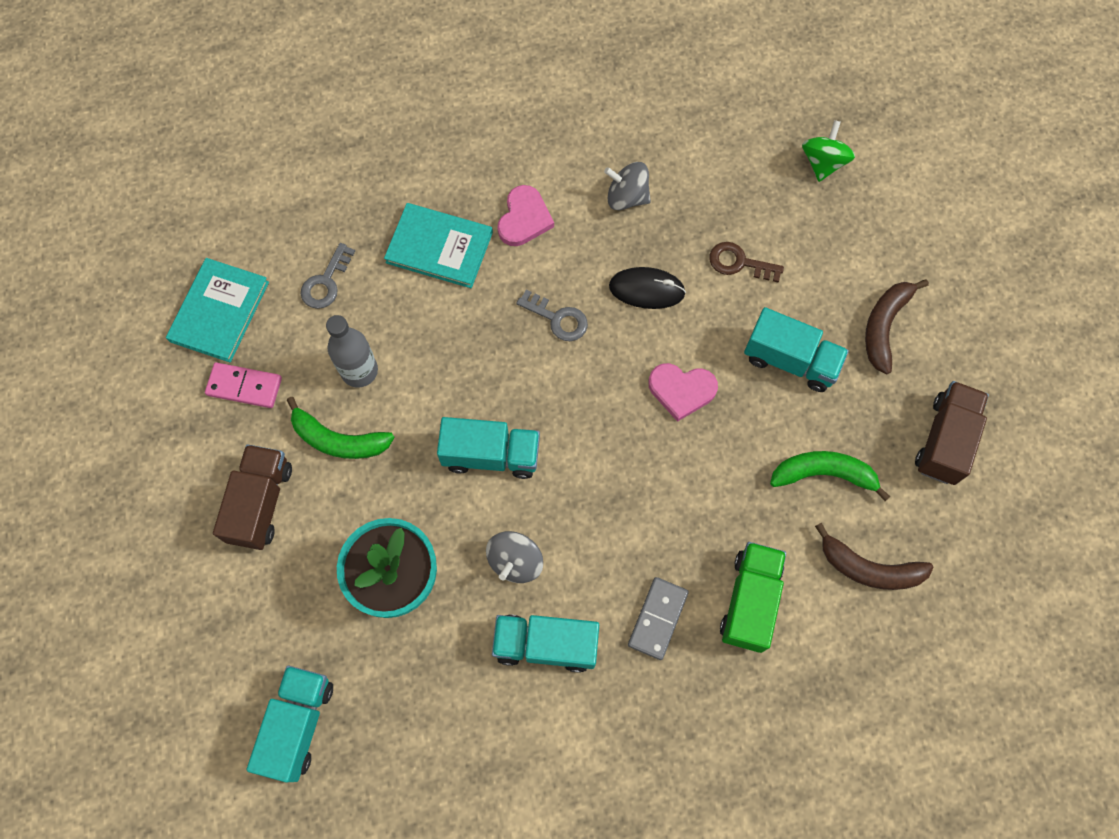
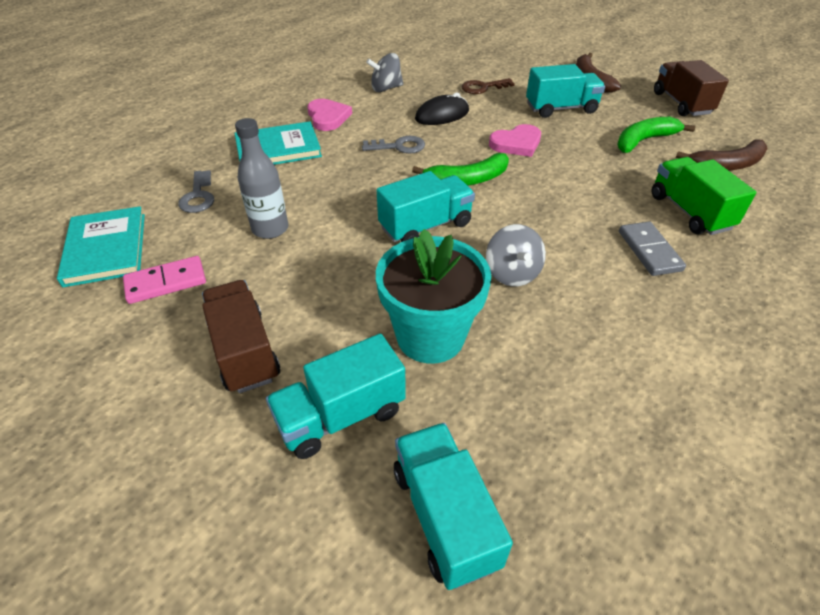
camera: 35 degrees left, 25 degrees down
(338, 439) = (287, 275): green banana -> green banana (467, 180)
(546, 644) = (595, 309): turquoise truck -> turquoise truck (341, 415)
(823, 163) = (481, 45): green spinning top -> none

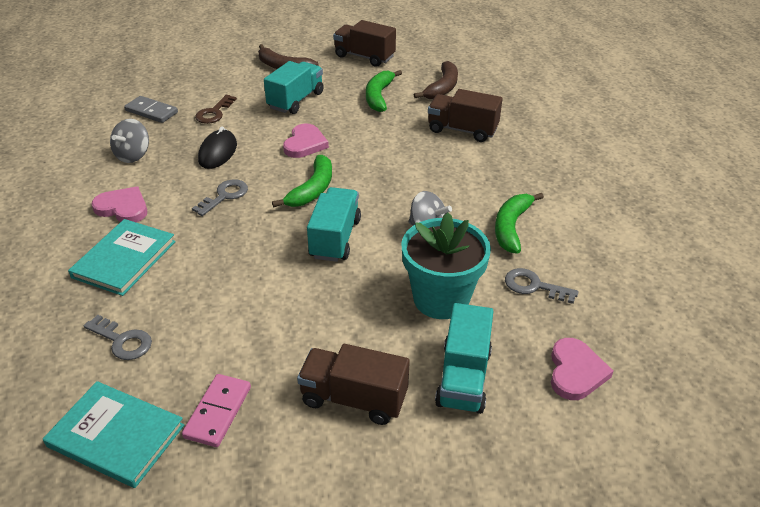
camera: 50 degrees left, 5 degrees down
(270, 229) = (230, 318): grey bottle -> none
(445, 516) = (575, 372): turquoise truck -> pink heart
(536, 399) = (534, 286): none -> grey key
(601, 329) = (511, 227): none -> green banana
(649, 251) = (474, 167): grey domino -> grey domino (151, 112)
(689, 212) = (462, 130): green truck -> brown truck

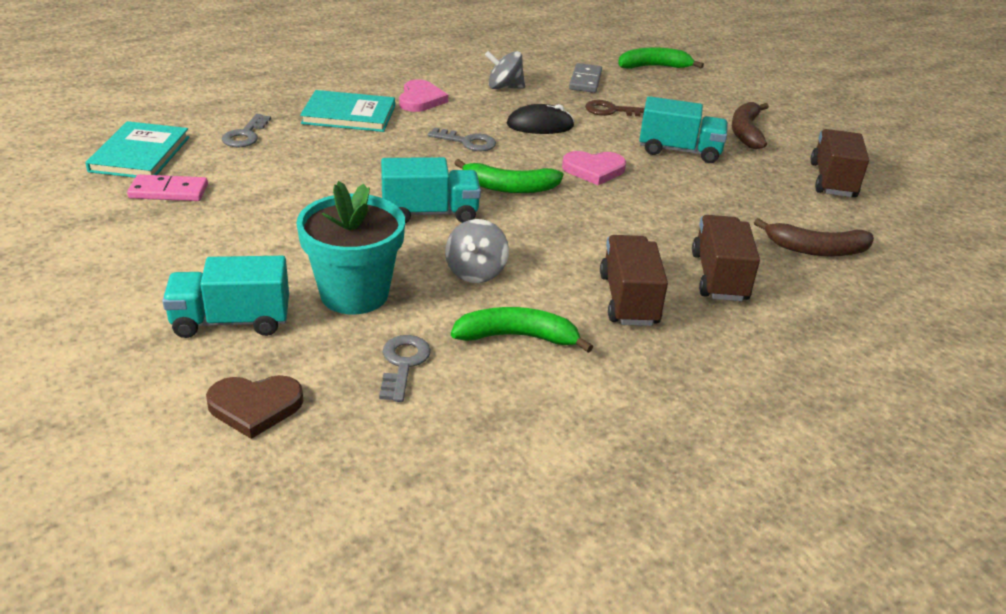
camera: 70 degrees right, 5 degrees down
(354, 398) = (192, 257): brown truck -> brown truck (628, 299)
(379, 96) = (743, 203): green banana -> green banana (654, 67)
(575, 372) = (255, 407): pink heart -> brown heart

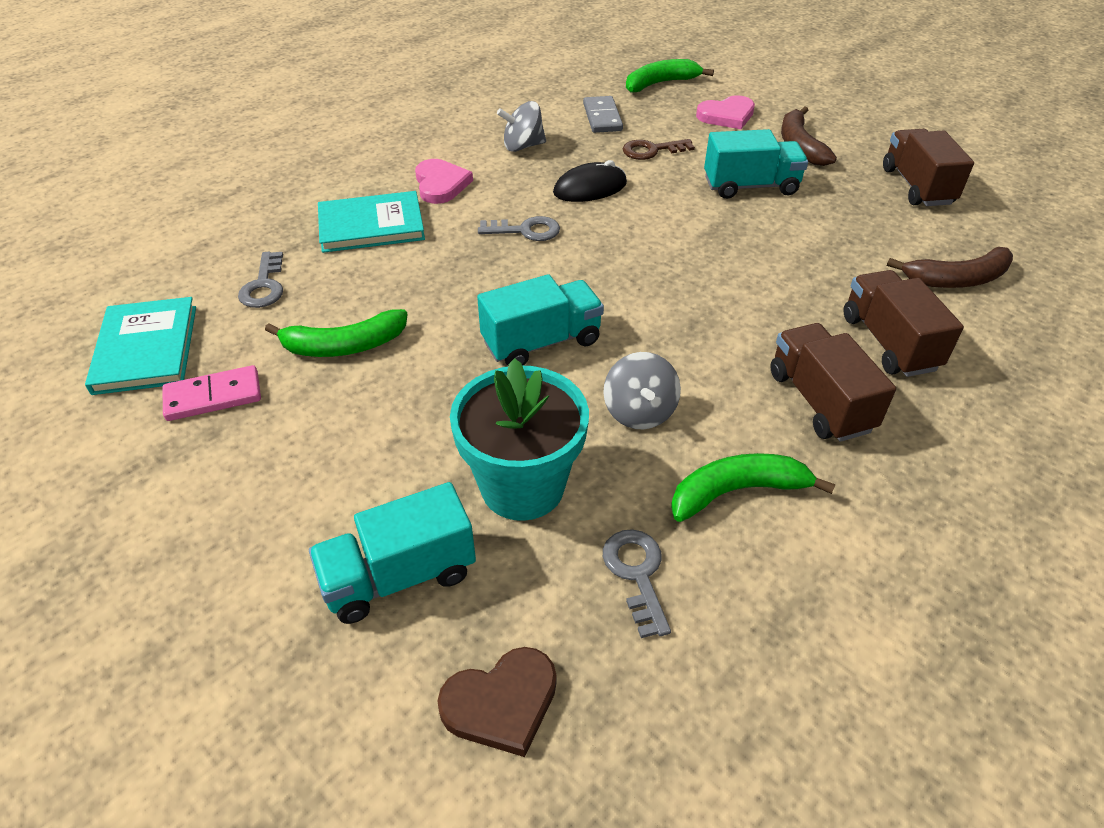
camera: 15 degrees left, 10 degrees up
(509, 187) = (606, 282): green banana -> green banana (344, 346)
(594, 170) = (680, 234): pink heart -> pink heart (726, 116)

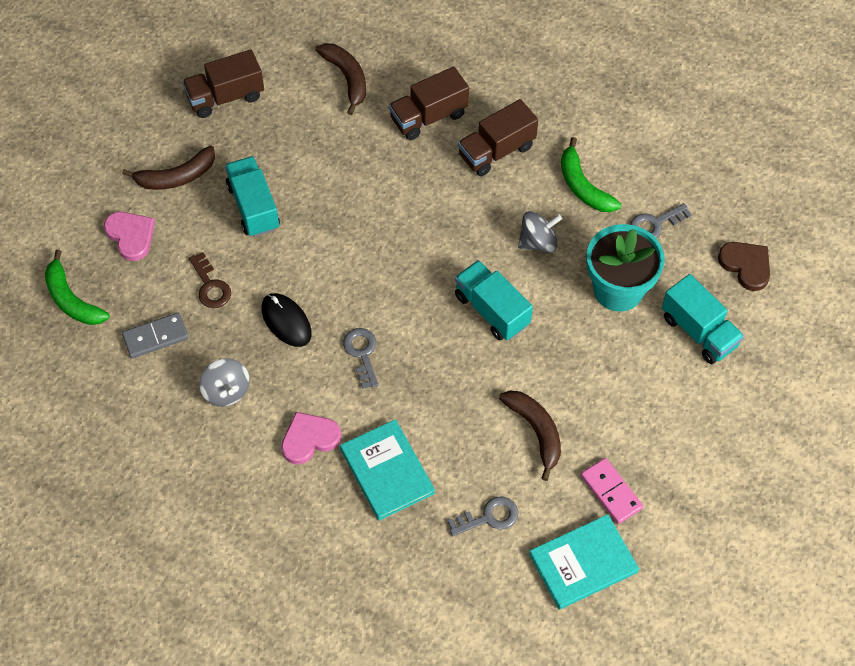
camera: 105 degrees left, 15 degrees up
(344, 346) = (536, 431): green banana -> brown banana

